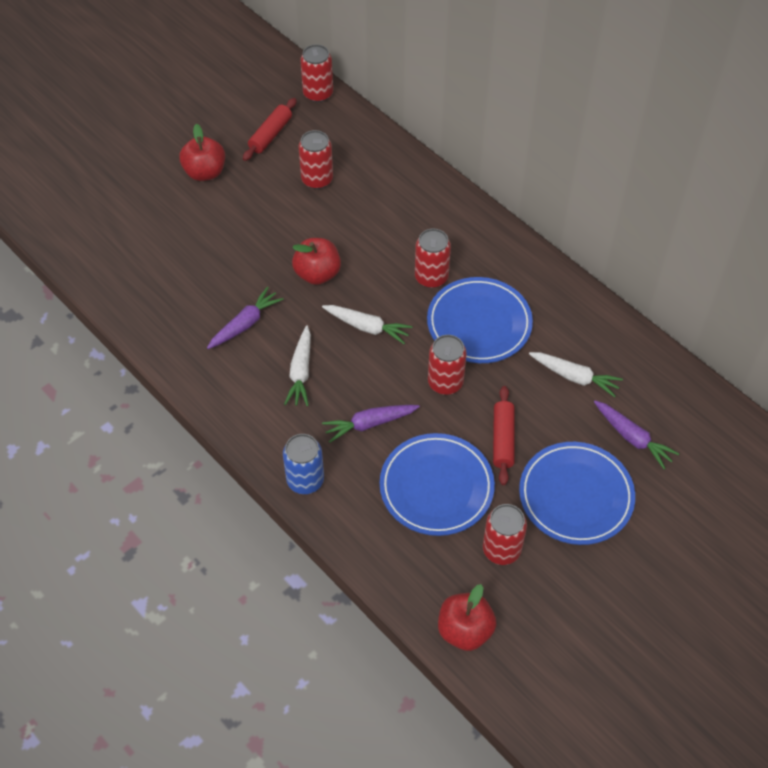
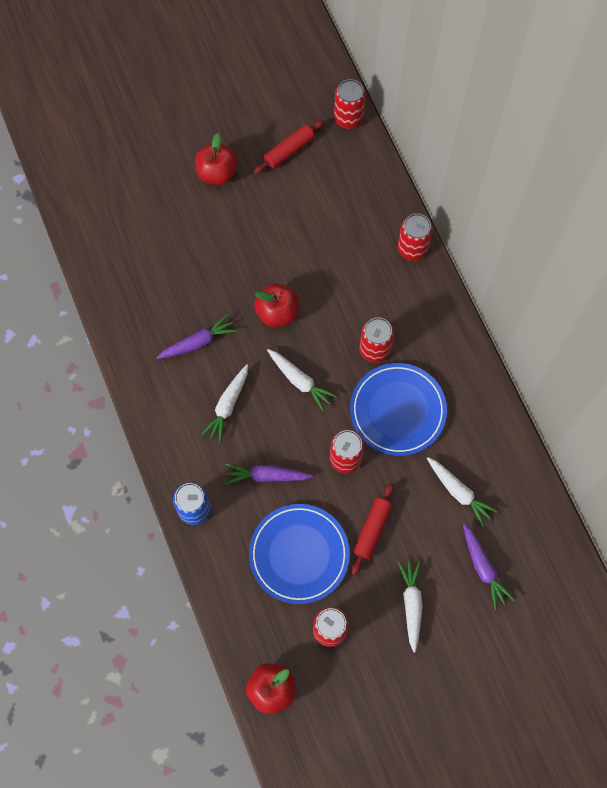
camera: 20 degrees right, 15 degrees up
(317, 179) = (313, 213): red can -> red can (412, 248)
(576, 496) = (411, 604): blue plate -> white carrot

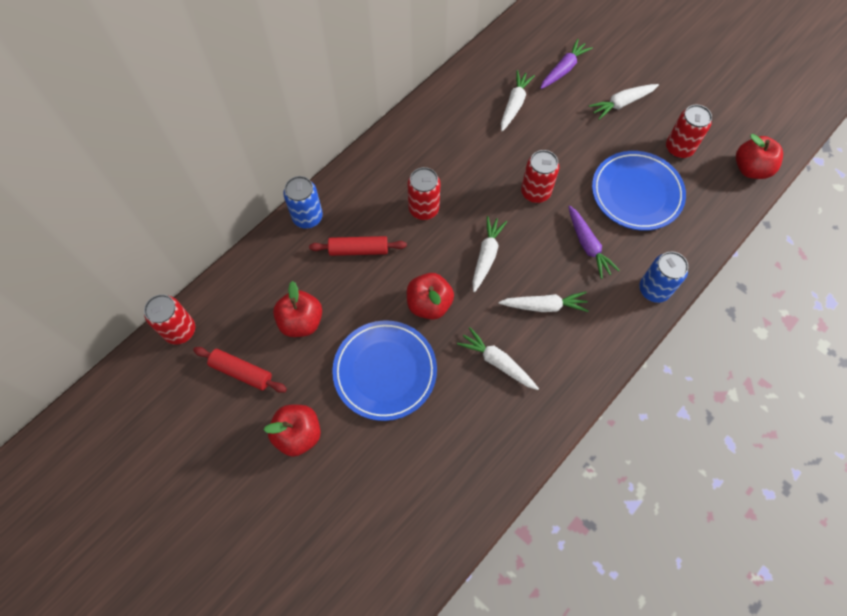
camera: 115 degrees left, 5 degrees down
(198, 342) = (497, 362): purple carrot -> white carrot
(311, 208) = (301, 322): none -> red apple
(372, 530) = (582, 150): red rolling pin -> red rolling pin (358, 250)
(397, 411) = (470, 170): blue plate -> blue plate (385, 371)
(412, 248) = (307, 217): red can -> blue can

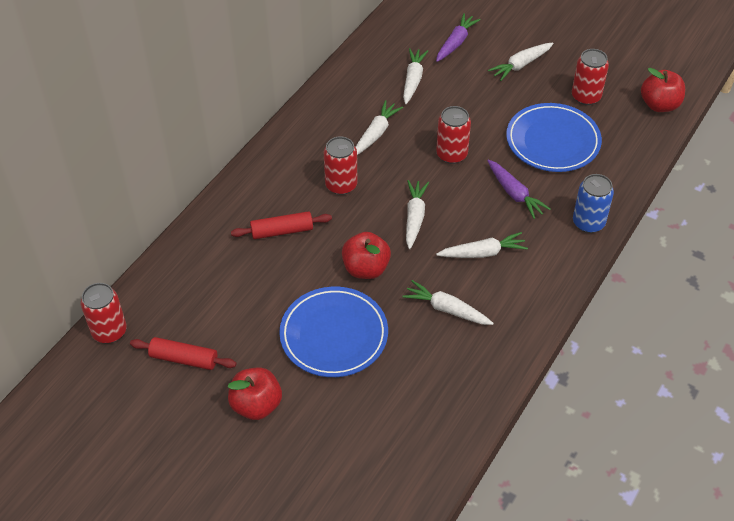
camera: 10 degrees left, 15 degrees down
(301, 322) = (236, 304): red apple -> none
(307, 217) = (222, 209): blue can -> none
(467, 158) = (376, 133): none -> white carrot

